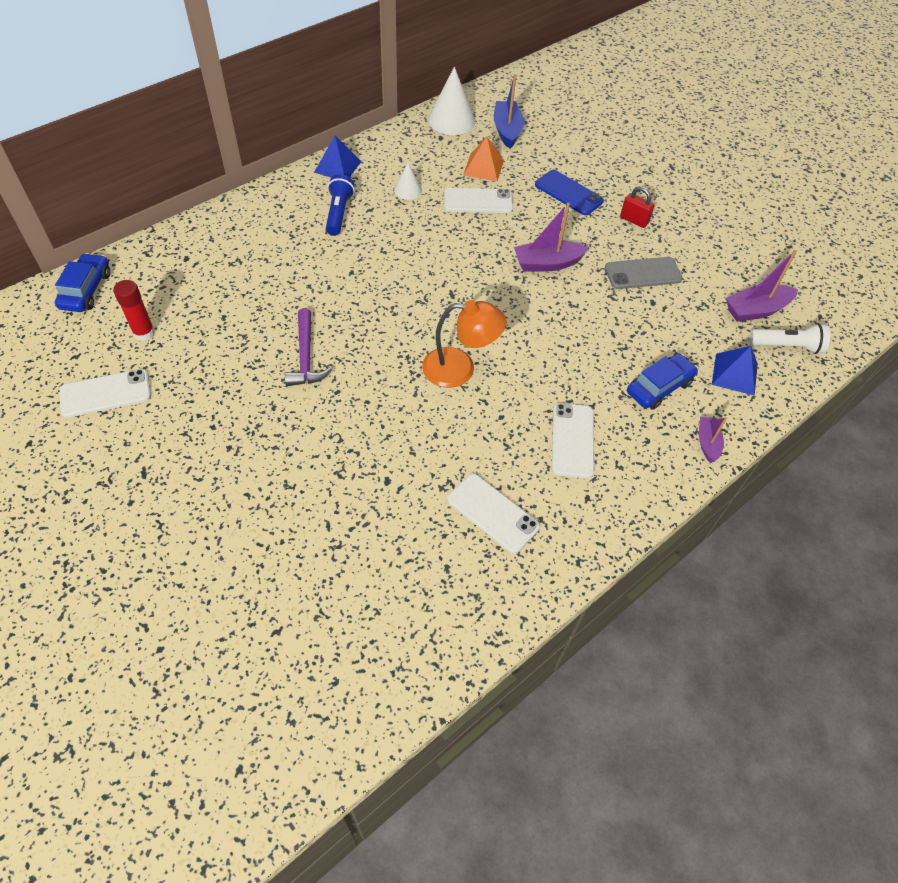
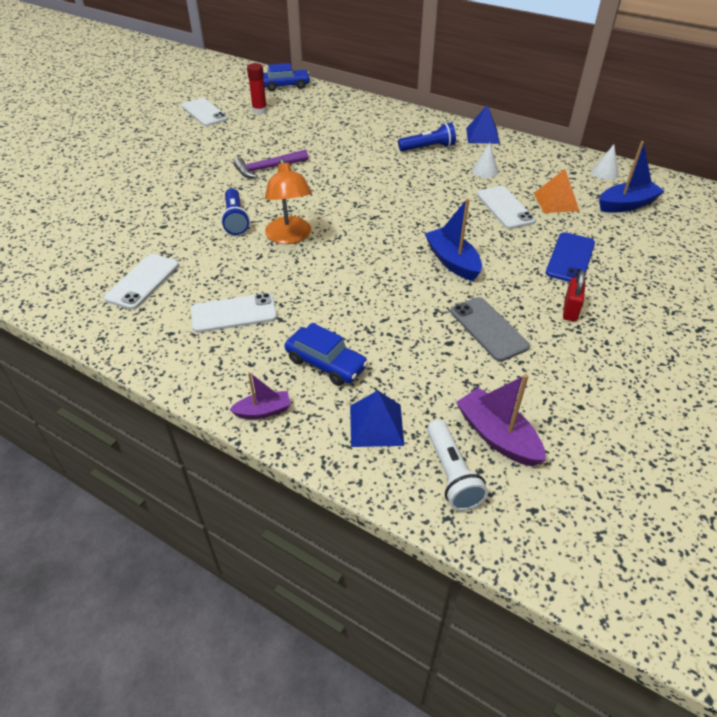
camera: 75 degrees right, 10 degrees down
(405, 409) = (235, 220): none -> blue flashlight
(451, 120) = (605, 173): white cone -> white cone, size x0.54
(547, 264) = (452, 261): purple boat -> blue boat

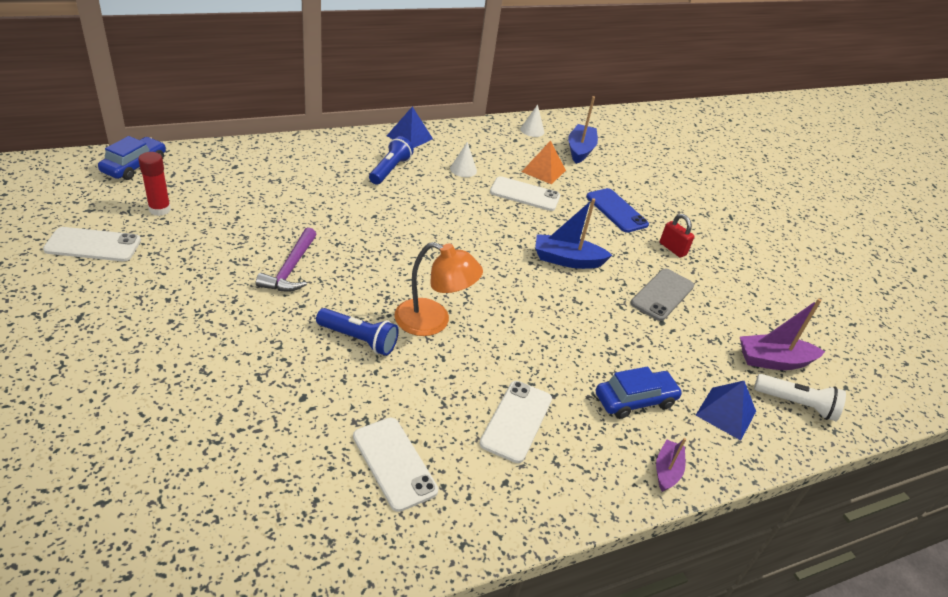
camera: 60 degrees left, 5 degrees down
(488, 329) = (662, 294): grey phone -> grey phone turned 60 degrees counterclockwise

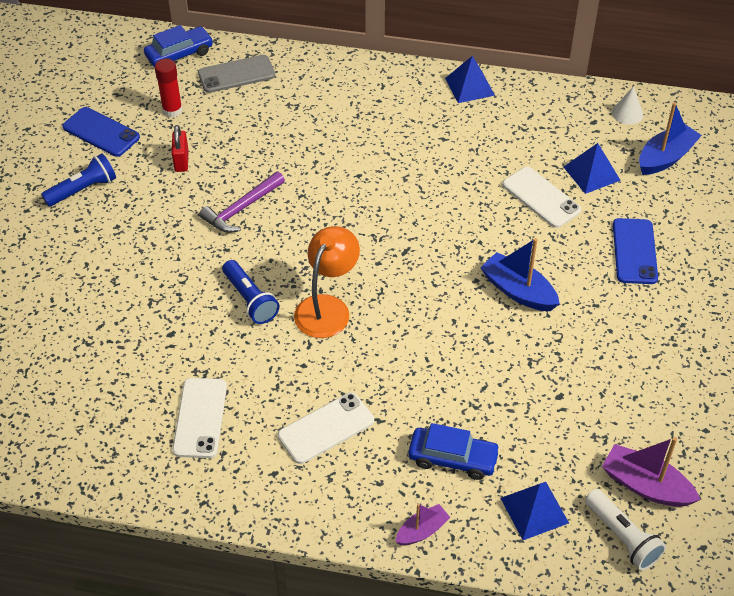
camera: 40 degrees right, 10 degrees up
(93, 245) = (101, 132): white phone -> blue phone
(390, 170) = (416, 124): blue flashlight -> blue flashlight (83, 189)
(433, 322) = (327, 307): orange lamp -> orange lamp turned 120 degrees counterclockwise
(463, 169) = (496, 145): white cone -> none
(543, 171) = (591, 173): orange pyramid -> blue pyramid
(662, 294) = (590, 367): grey phone -> grey phone (236, 74)
(672, 249) = (658, 320): red padlock -> red padlock (181, 161)

